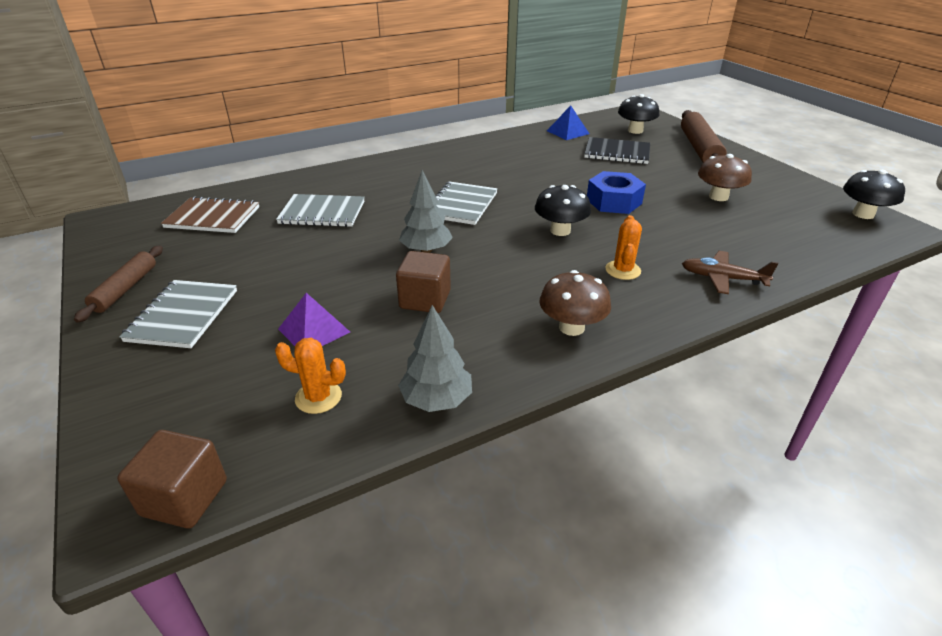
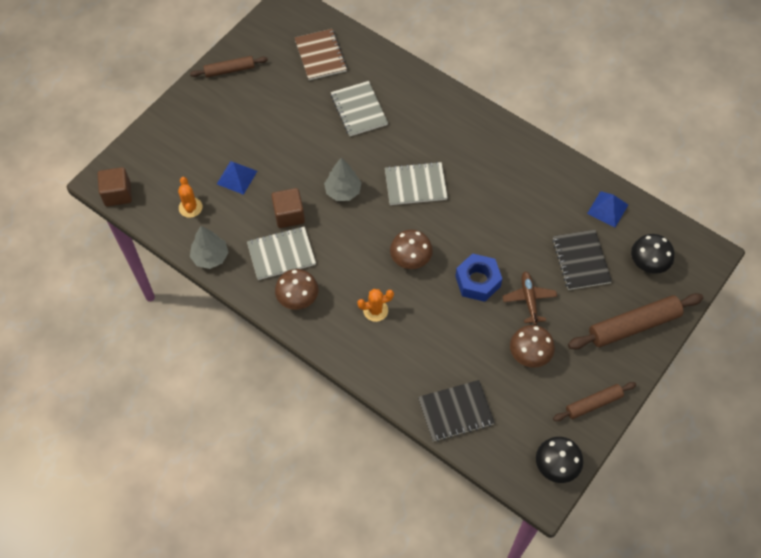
camera: 65 degrees right, 25 degrees up
(183, 315) = (221, 112): grey notebook -> grey notebook (281, 254)
(314, 330) = (237, 177): purple pyramid -> blue pyramid
(560, 230) = (410, 259): black mushroom -> brown mushroom
(722, 278) = (395, 371): brown plane -> brown plane (529, 299)
(785, 181) = (593, 404): none -> brown rolling pin
(789, 252) = (456, 411): none -> black notebook

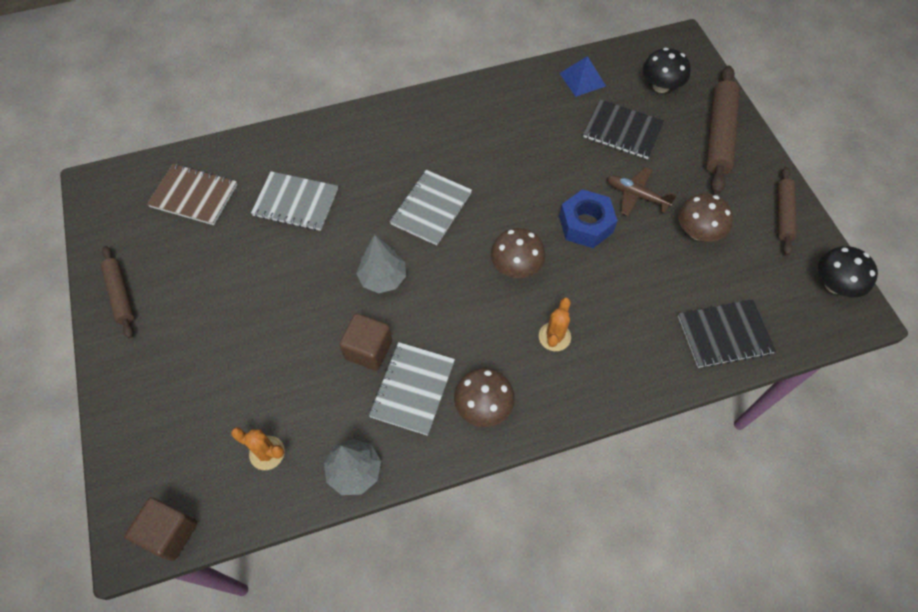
camera: 55 degrees left, 0 degrees up
(229, 70) = (121, 294): brown rolling pin -> brown rolling pin turned 45 degrees counterclockwise
(237, 177) = (271, 375): blue pyramid -> none
(456, 411) = (724, 335): black notebook -> black notebook turned 60 degrees clockwise

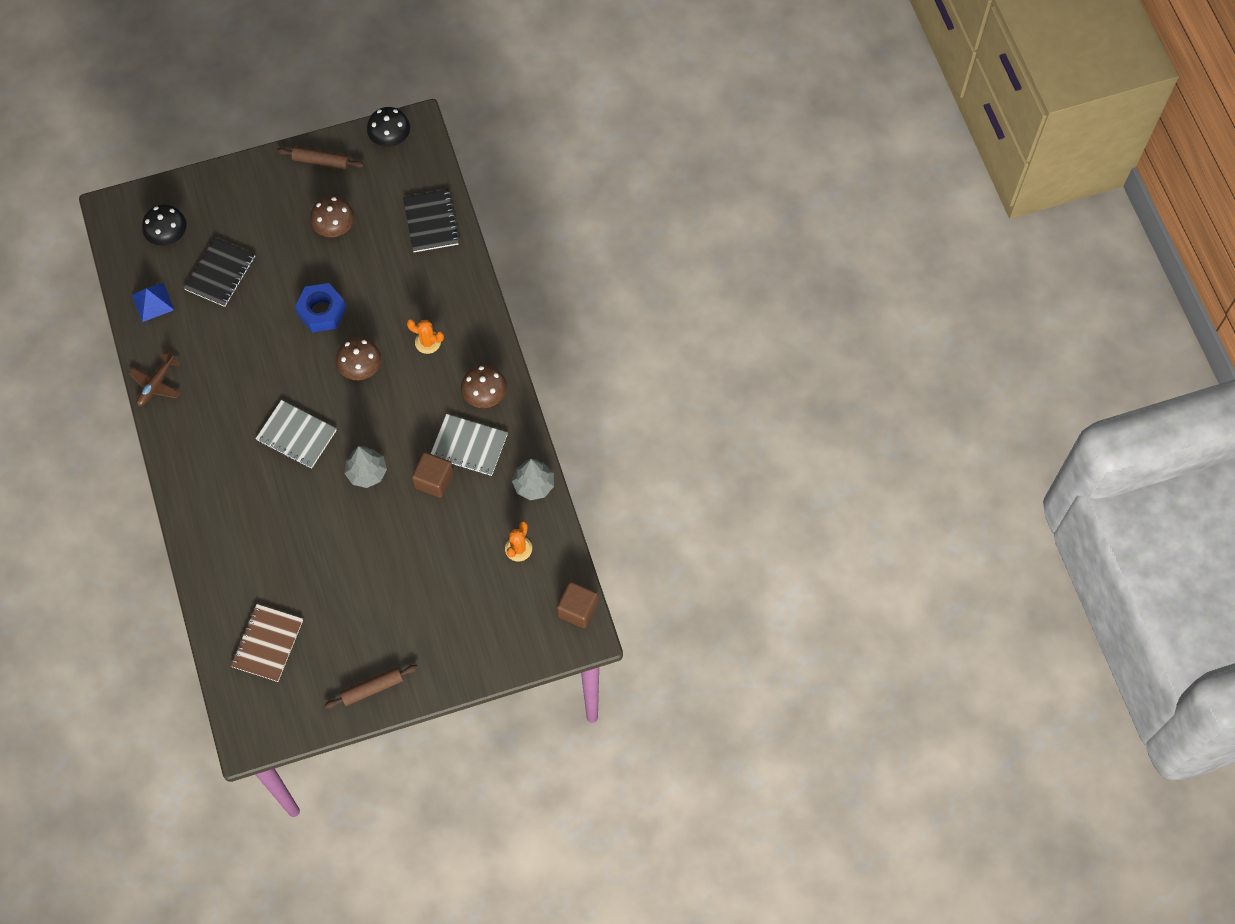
camera: 90 degrees left, 5 degrees up
(295, 203) = (282, 551): grey notebook -> none
(636, 195) = (294, 269): brown plane -> brown plane (156, 384)
(718, 135) = (231, 196): brown rolling pin -> none

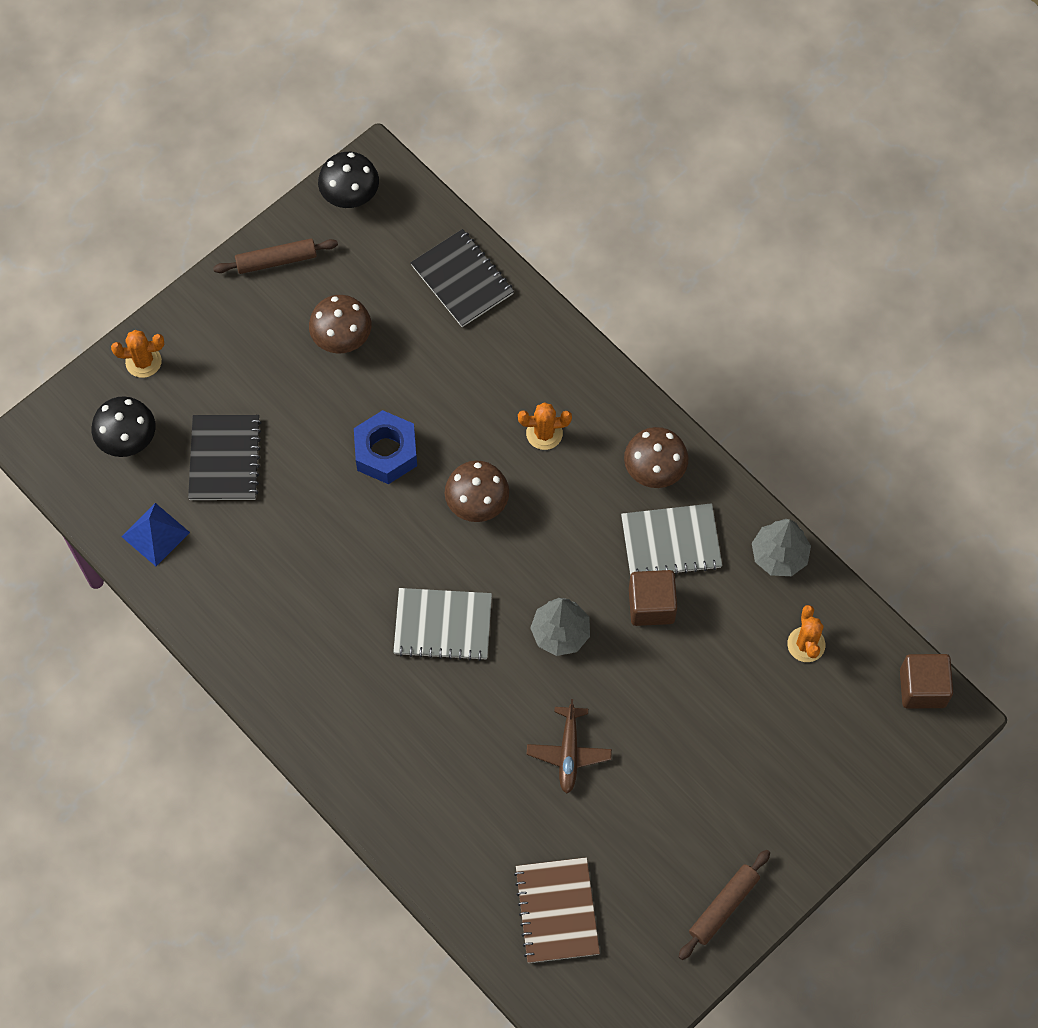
camera: 25 degrees left, 0 degrees up
(156, 384) = (220, 639): brown plane -> brown plane (568, 753)
(204, 191) = (143, 361): none -> orange cactus

